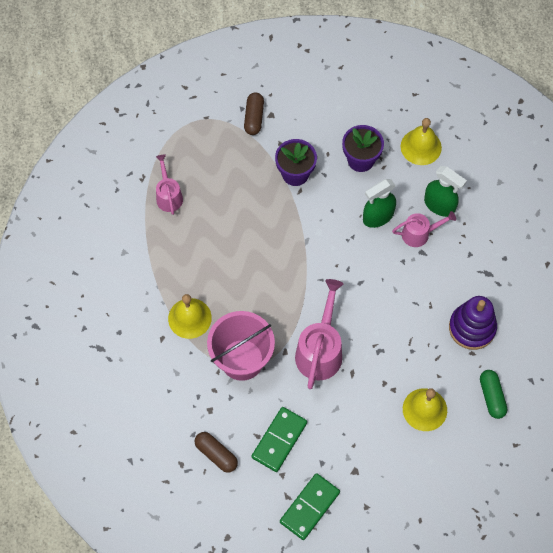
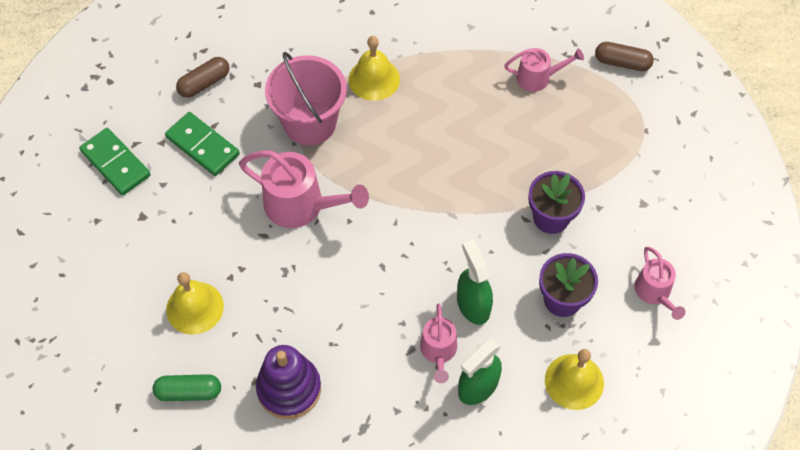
camera: 100 degrees right, 5 degrees down
(254, 118) = (640, 183): brown capsule -> brown capsule (622, 63)
(342, 103) = (655, 293): none -> pink watering can

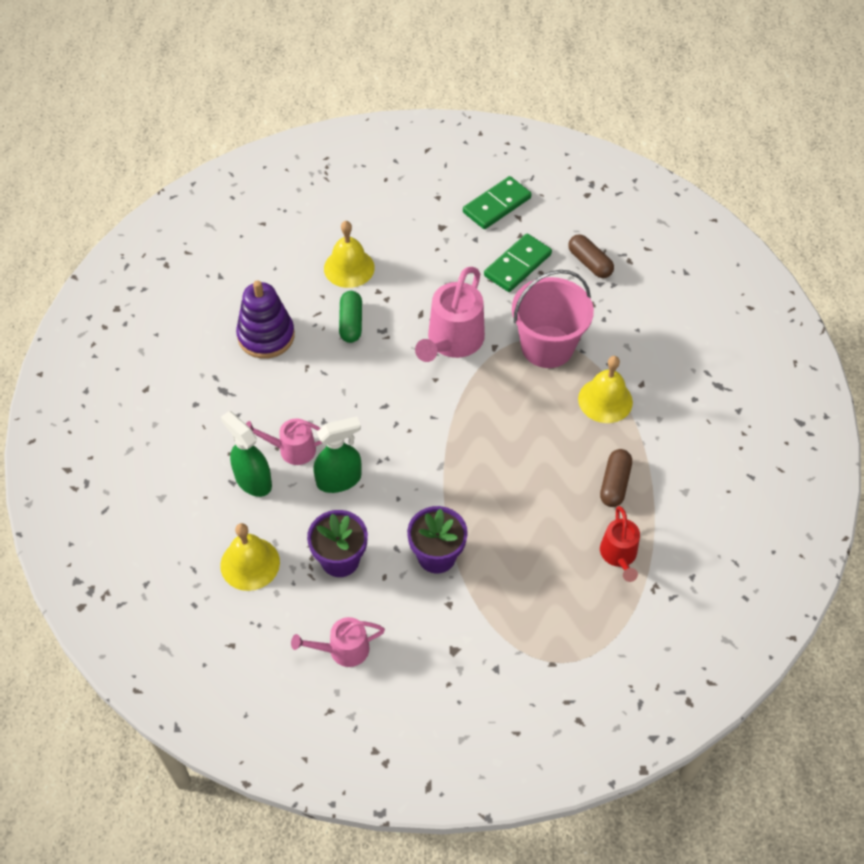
camera: 90 degrees right, 5 degrees down
(189, 392) = (270, 268): green capsule -> green capsule (351, 323)
(538, 77) = (619, 556): pink watering can -> red watering can
(622, 63) = (648, 647): brown capsule -> brown capsule (614, 484)

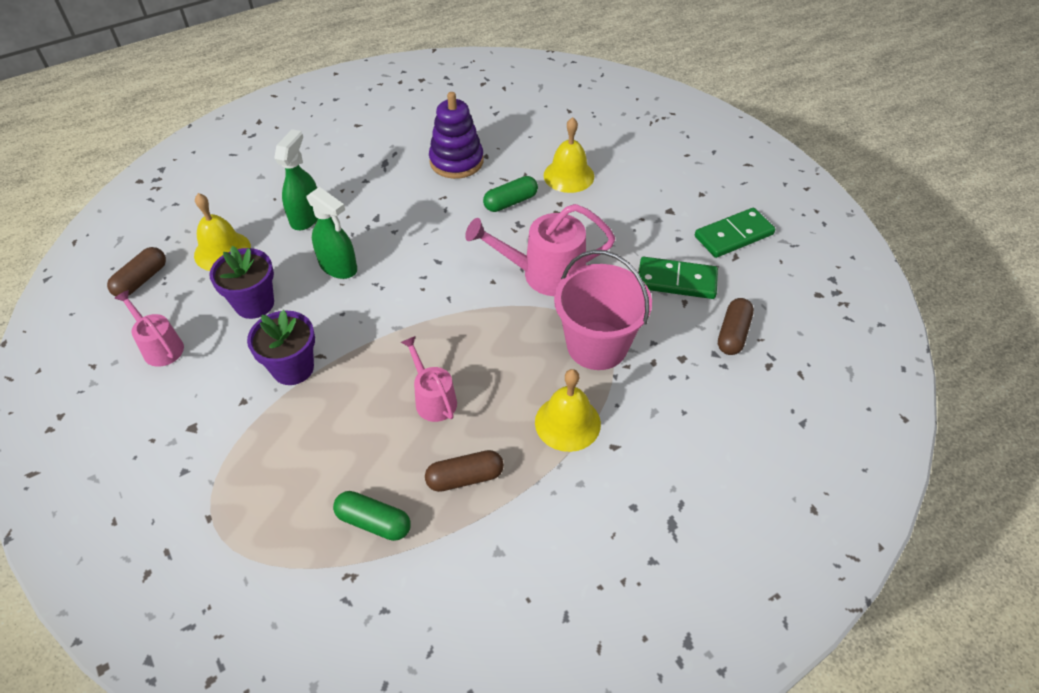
camera: 60 degrees right, 5 degrees down
(241, 643) = (141, 280): none -> brown capsule
(291, 449) = (351, 225): pink watering can -> pink watering can (433, 399)
(496, 205) = (733, 235): green domino -> green domino turned 45 degrees counterclockwise
(619, 556) = (373, 522): red watering can -> green capsule

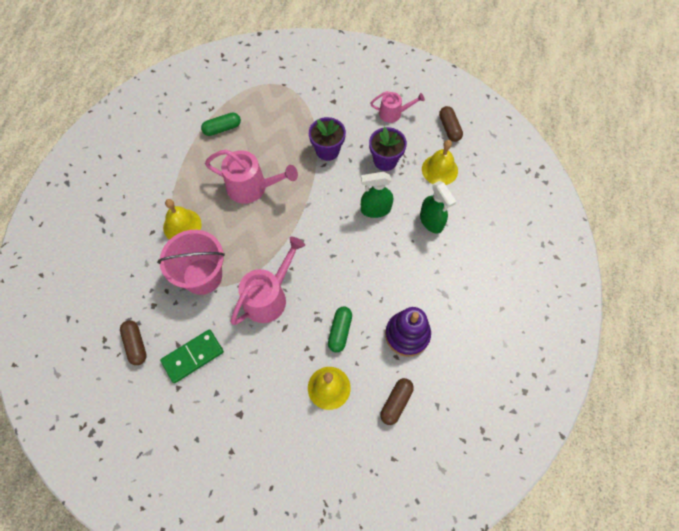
camera: 135 degrees right, 15 degrees up
(433, 399) = (252, 187): pink watering can -> pink watering can, size x1.68
(465, 477) = (204, 169): brown capsule -> brown capsule (396, 402)
(733, 235) = (183, 428): green domino -> none

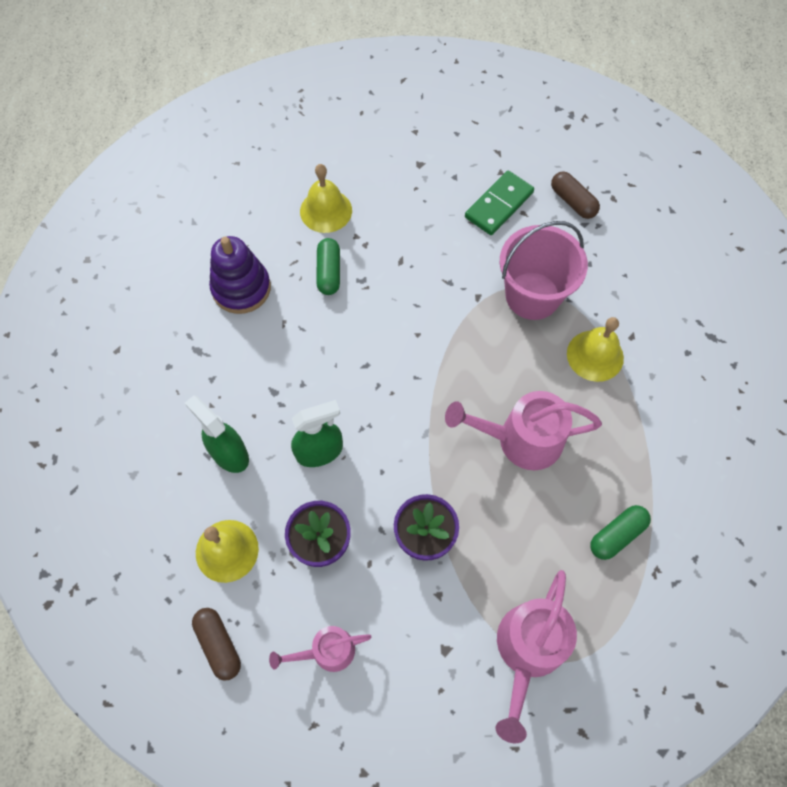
camera: 165 degrees right, 0 degrees up
(269, 296) = (434, 292): pink watering can -> pink watering can (527, 652)
(396, 402) = (243, 213): brown capsule -> none

